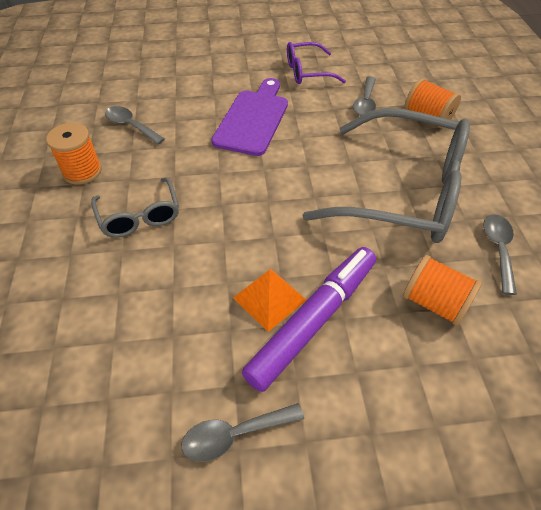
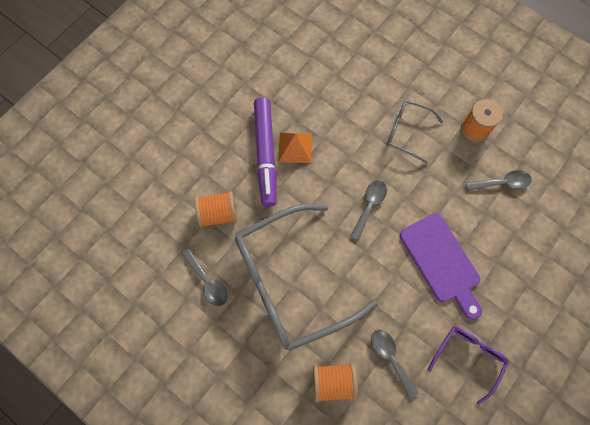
camera: 135 degrees right, 20 degrees up
(234, 435) = (252, 85): grey spoon -> grey spoon (369, 205)

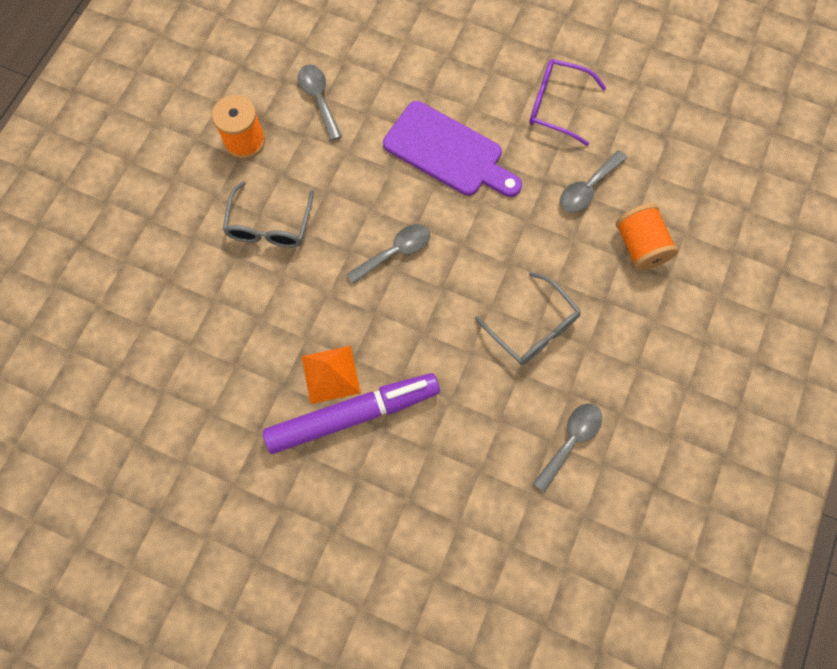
camera: 105 degrees left, 0 degrees up
(218, 214) = (467, 457): orange spool -> none
(292, 281) = (532, 327): grey glasses -> grey glasses, size x0.48
(369, 205) = (395, 252): grey spoon -> grey spoon turned 135 degrees clockwise
(441, 262) = (448, 152): purple cutting board -> purple cutting board turned 75 degrees clockwise

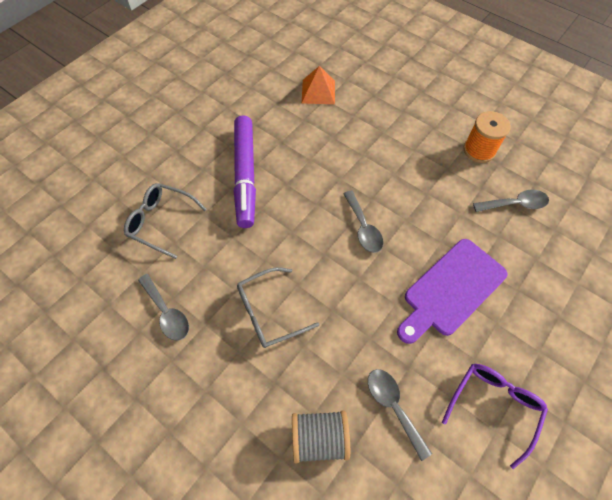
camera: 105 degrees right, 10 degrees down
(270, 225) = (404, 154): grey glasses -> grey glasses (161, 222)
(330, 374) = (279, 168): orange pyramid -> orange pyramid (318, 91)
(640, 246) = (319, 438): orange spool -> grey spool

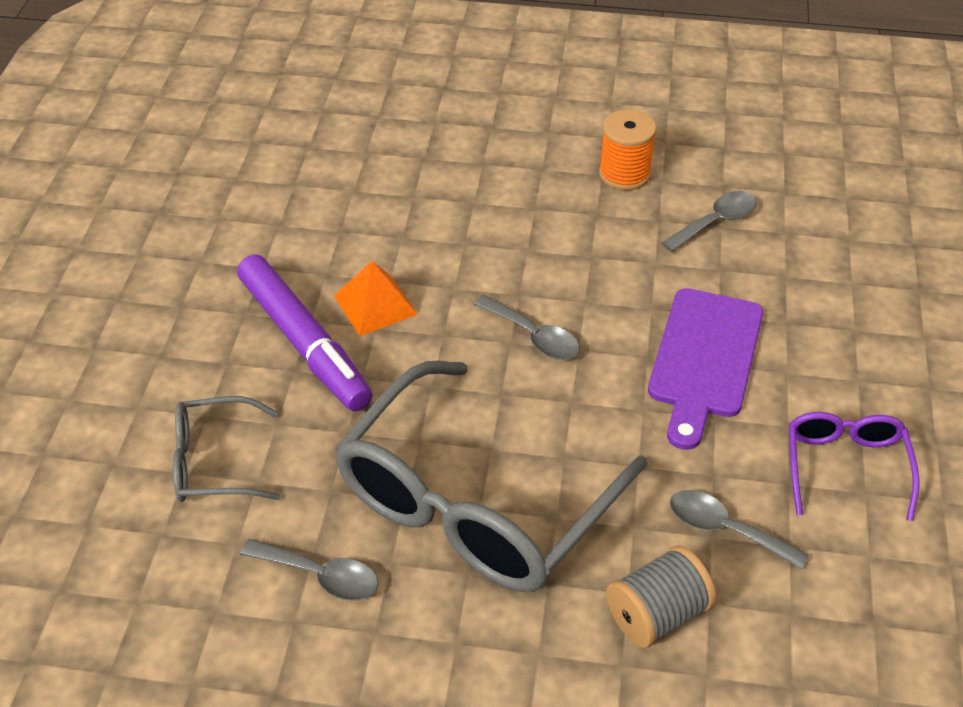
camera: 30 degrees left, 15 degrees down
(270, 312) = (477, 501): grey glasses -> grey glasses, size x2.08
(318, 91) = (335, 184): orange pyramid -> orange pyramid (375, 305)

